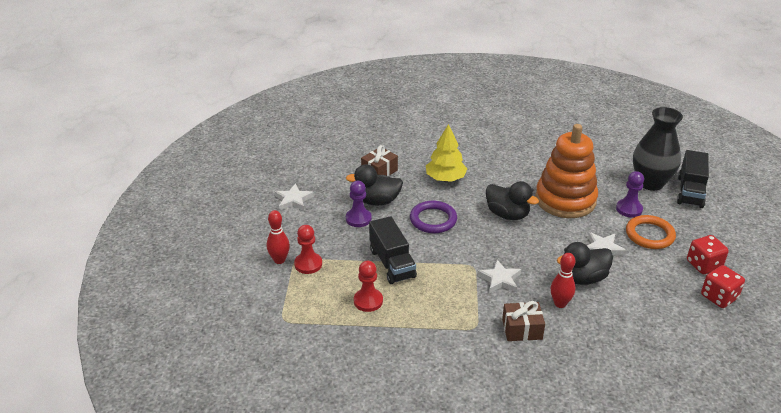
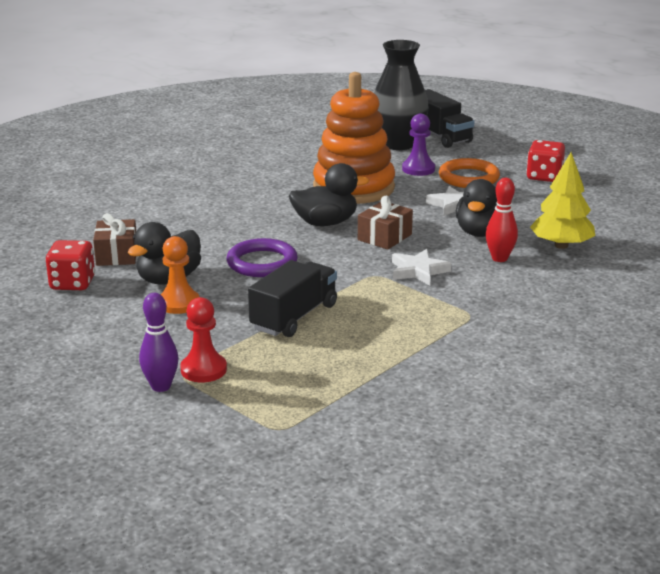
camera: 50 degrees left, 10 degrees down
(279, 260) = (161, 386): red bowling pin -> purple bowling pin
(293, 200) = (61, 329): white star -> none
(358, 219) = (179, 303): purple pawn -> orange pawn
(368, 301) = (334, 358): red pawn -> none
(392, 263) = (294, 317): black truck -> black truck turned 75 degrees counterclockwise
(445, 179) = (205, 226): yellow tree -> yellow tree (561, 245)
(522, 329) = (508, 293): brown gift -> brown gift (384, 237)
(719, 297) = (593, 190): red dice -> red dice (72, 283)

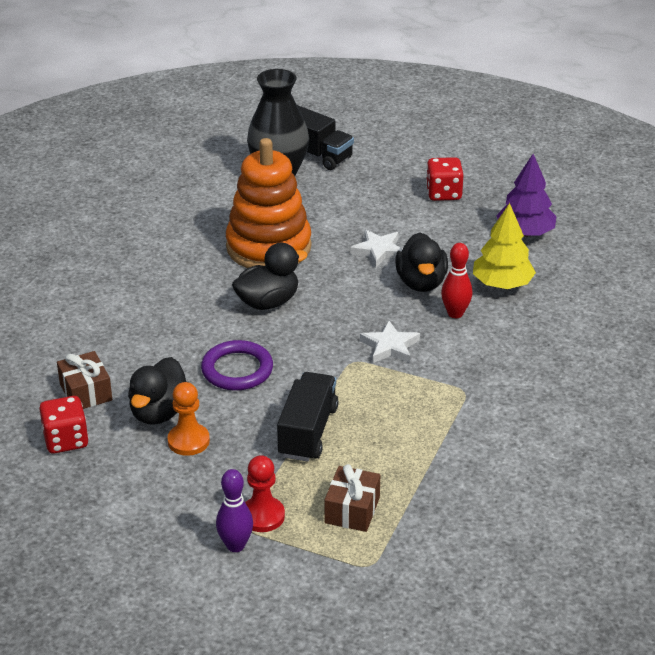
camera: 20 degrees left, 10 degrees up
(384, 237) = (335, 309): brown gift -> brown gift (352, 510)
(418, 169) = (318, 207): purple pawn -> none
(468, 178) = (373, 209): orange ring -> none
(608, 214) = (525, 233): none -> purple tree

